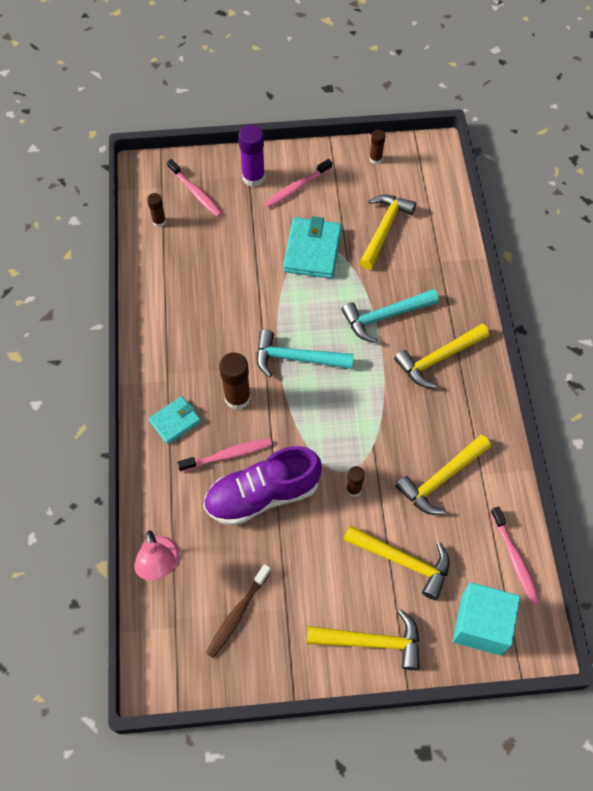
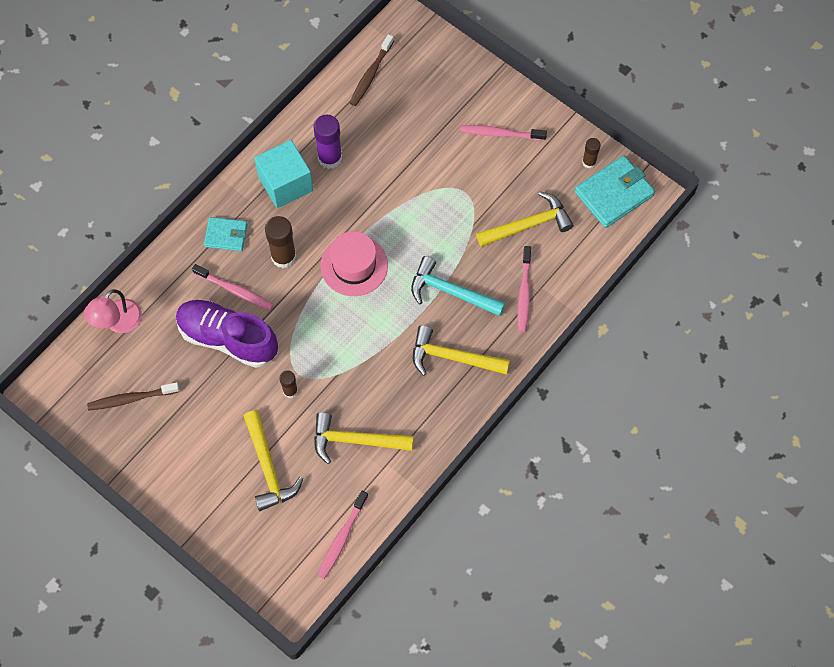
camera: 45 degrees right, 5 degrees up
(159, 221) = (371, 74): brown glue stick -> brown toothbrush
(196, 192) = (421, 73): pink toothbrush -> pink toothbrush (524, 293)
(253, 177) = (477, 97): purple glue stick -> purple glue stick (330, 158)
(296, 358) = (354, 265): turquoise hammer -> pink hat
(312, 250) = (456, 194): turquoise wallet -> turquoise wallet (614, 194)
(371, 641) = (192, 496): yellow hammer -> none
(481, 625) = (271, 555): turquoise cube -> turquoise cube (285, 183)

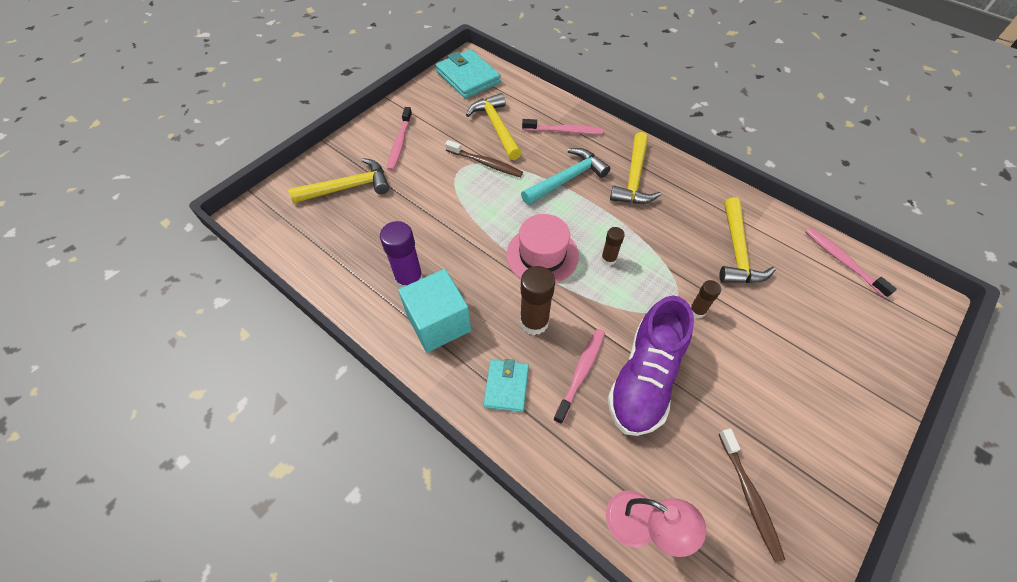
camera: 90 degrees left, 10 degrees down
(268, 467) = (791, 329): yellow hammer -> yellow hammer (348, 187)
(342, 538) = (842, 261): pink toothbrush -> pink toothbrush turned 150 degrees counterclockwise
(371, 74) = (309, 243): brown toothbrush -> brown toothbrush (485, 163)
(451, 292) = (567, 179): turquoise hammer -> turquoise hammer turned 150 degrees counterclockwise
(589, 162) = (436, 90): brown glue stick -> brown glue stick (608, 259)

